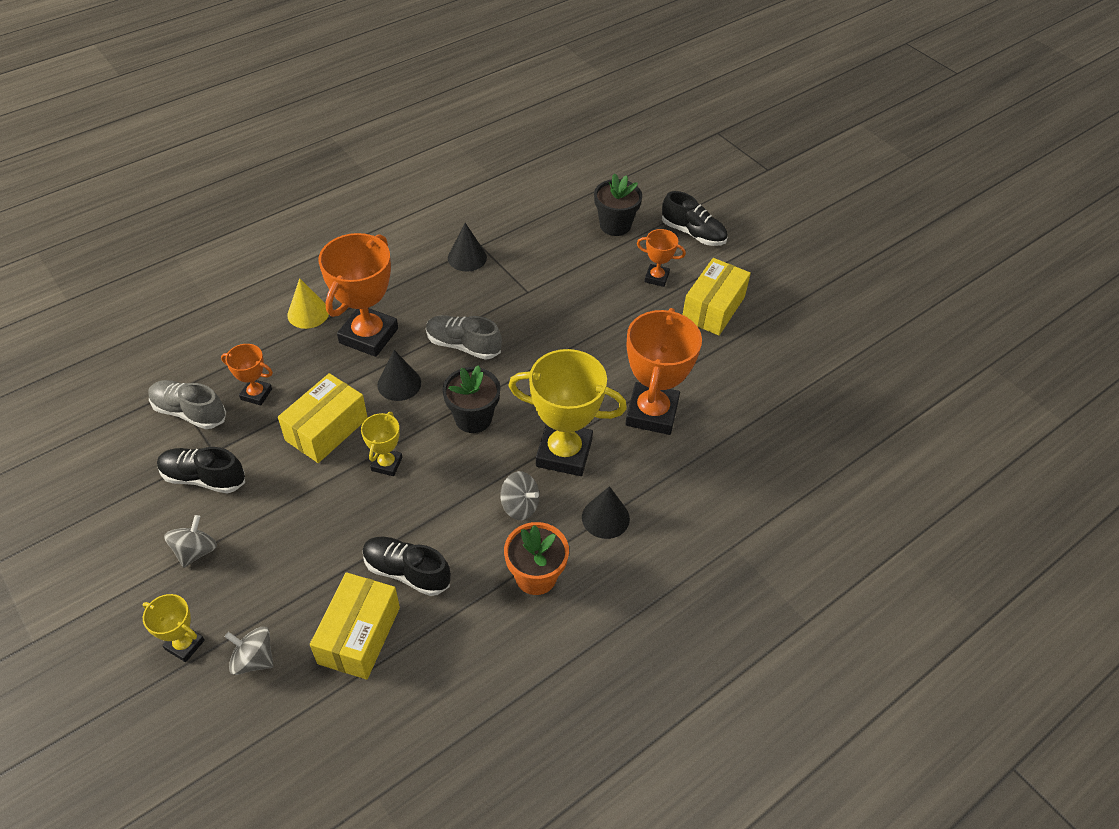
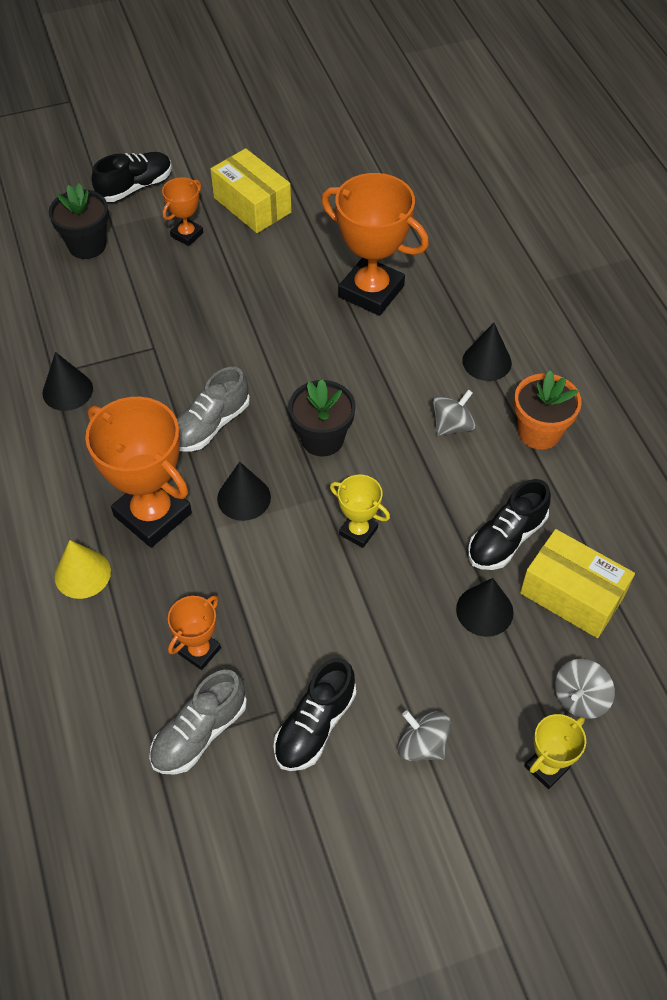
camera: 70 degrees left, 5 degrees up
(326, 429) = (286, 582): yellow box -> none
(328, 570) = (484, 610): none -> black cone
(564, 453) = (397, 373): yellow trophy -> none

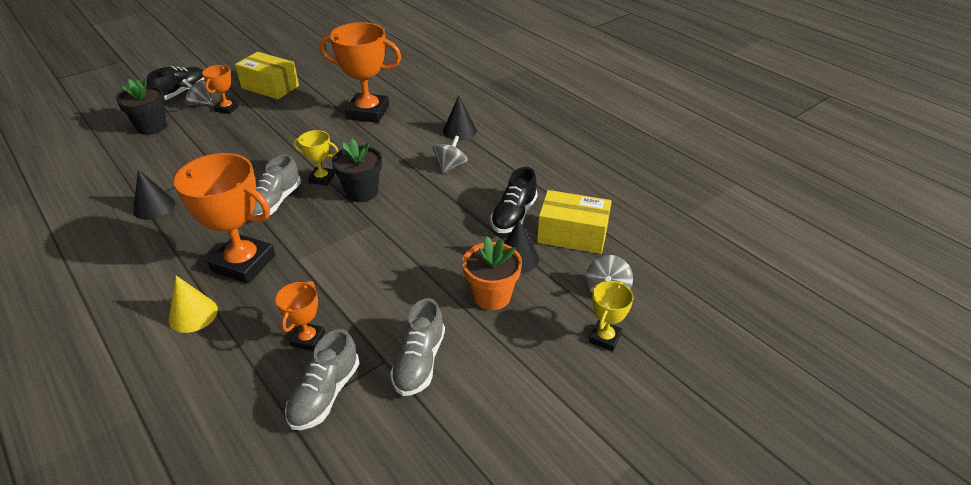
camera: 20 degrees left, 15 degrees down
(244, 498) = (314, 237): black cone -> none
(315, 725) = (419, 362): black shoe -> grey shoe
(358, 531) = (407, 236): yellow trophy -> yellow trophy (322, 179)
(422, 744) = (507, 350): grey spinning top -> grey spinning top (201, 103)
(539, 432) = (509, 157): orange flower pot -> orange flower pot (491, 296)

